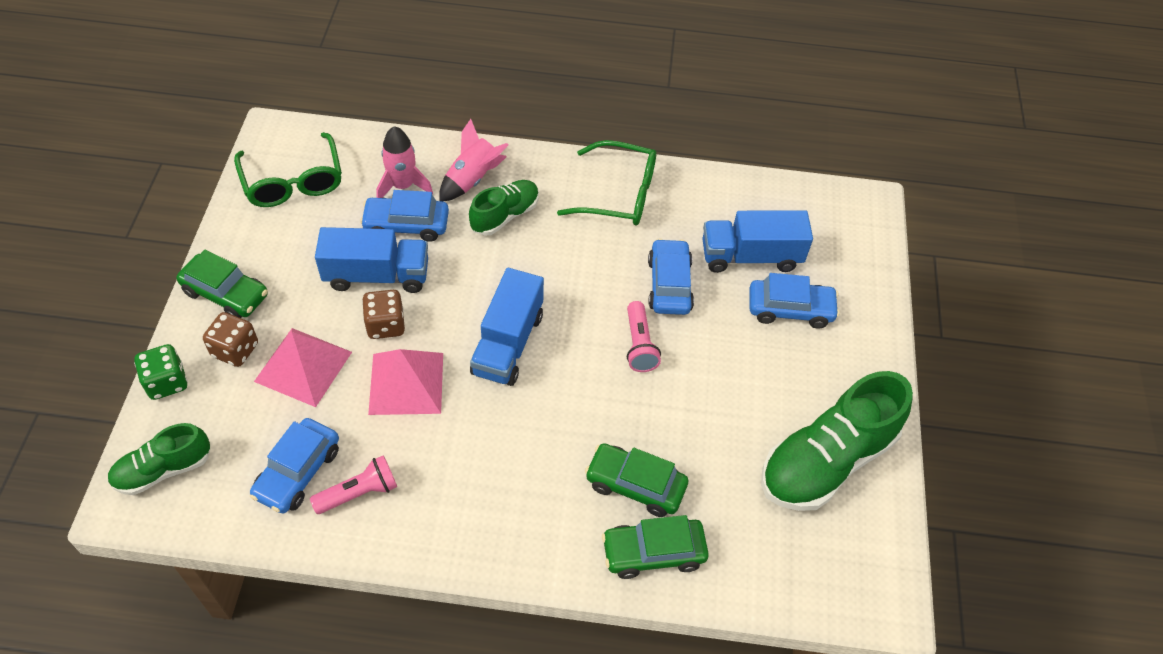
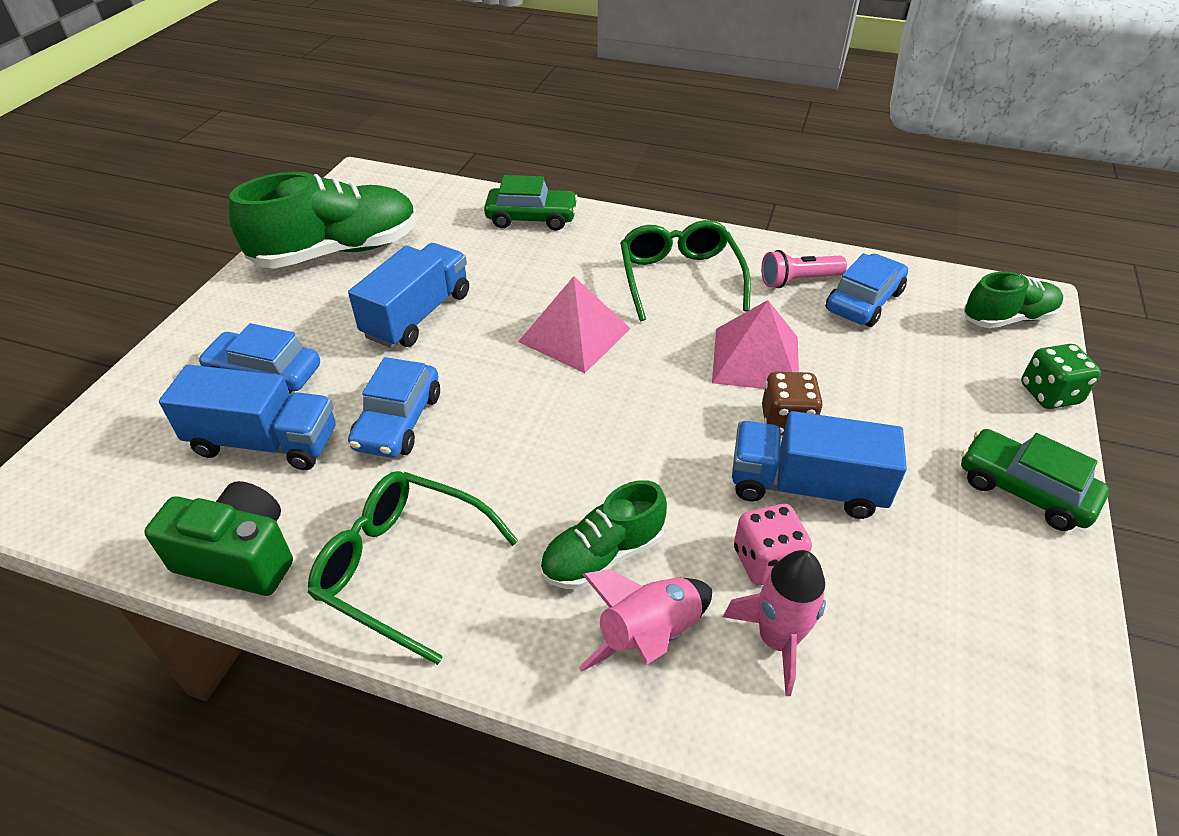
camera: 165 degrees left, 10 degrees down
(235, 350) = (978, 418): brown dice -> none
(293, 182) = (988, 681): green glasses -> green glasses (679, 278)
(303, 366) = (884, 390): pink pyramid -> pink pyramid (574, 335)
(406, 225) = (766, 561): blue car -> pink dice
(508, 344) = (630, 382): blue truck -> blue truck (418, 315)
(635, 485) = (529, 256): green car -> none
(639, 345) = (471, 362): pink flashlight -> none
(714, 187) = (239, 557): none -> green camera

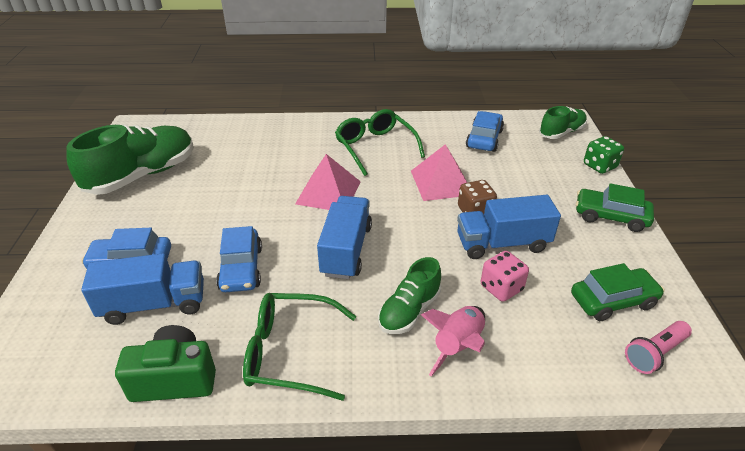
camera: 20 degrees left, 5 degrees down
(418, 315) = (220, 202): blue truck -> blue truck (346, 250)
(531, 218) = (265, 130): green car -> green car (613, 301)
(777, 640) = (527, 327): pink rocket -> none
(798, 280) = (443, 135): pink flashlight -> pink flashlight (654, 353)

